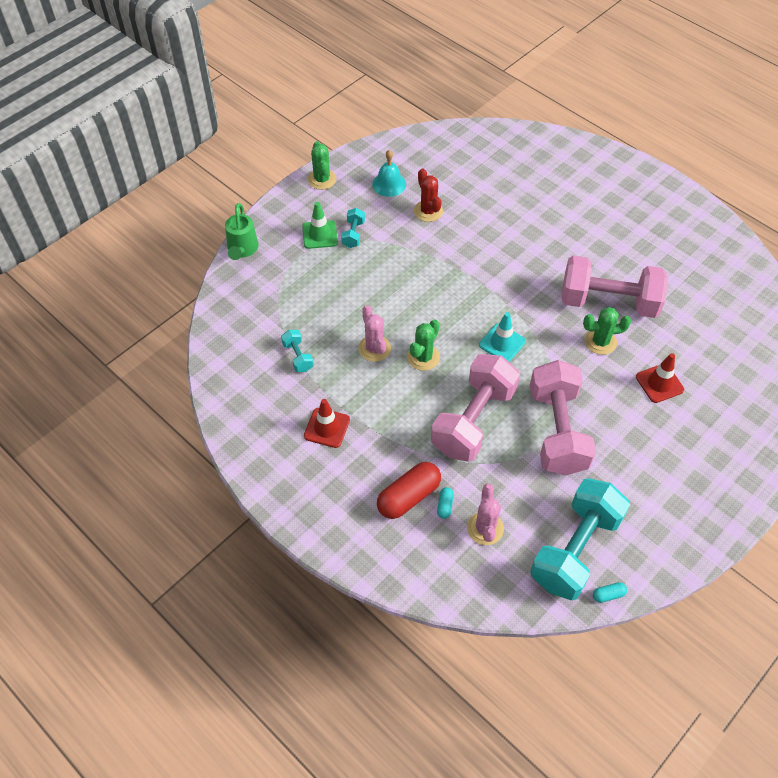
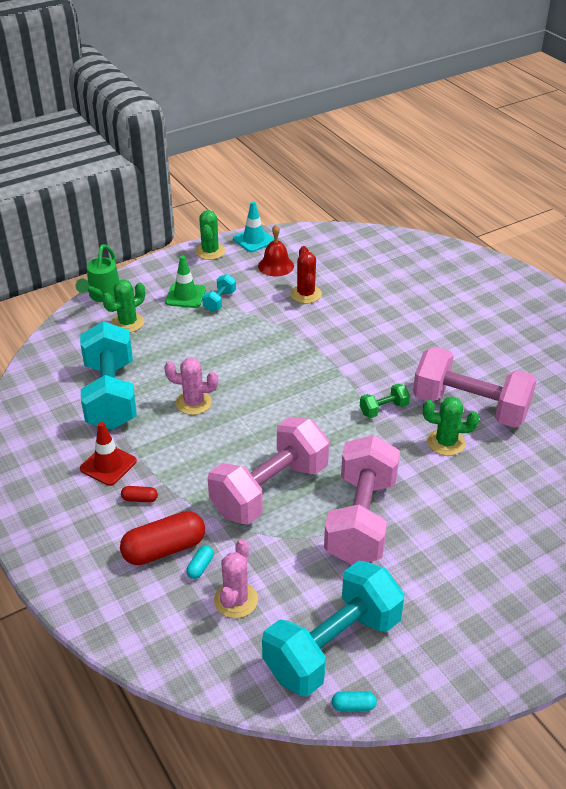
camera: 15 degrees right, 15 degrees down
(298, 357) = (111, 395): turquoise dumbbell -> turquoise dumbbell, size x2.36
(368, 454) = (140, 499): none -> red capsule
(374, 348) = (193, 403): pink cactus -> pink cactus turned 75 degrees counterclockwise
(389, 184) = (276, 266): turquoise bell -> red bell
(423, 357) = (242, 420): green cactus -> green cactus (128, 323)
(502, 343) = (333, 423): turquoise traffic cone -> turquoise traffic cone (254, 240)
(538, 319) = (383, 409): none -> green dumbbell
(659, 383) = (500, 496): red traffic cone -> none

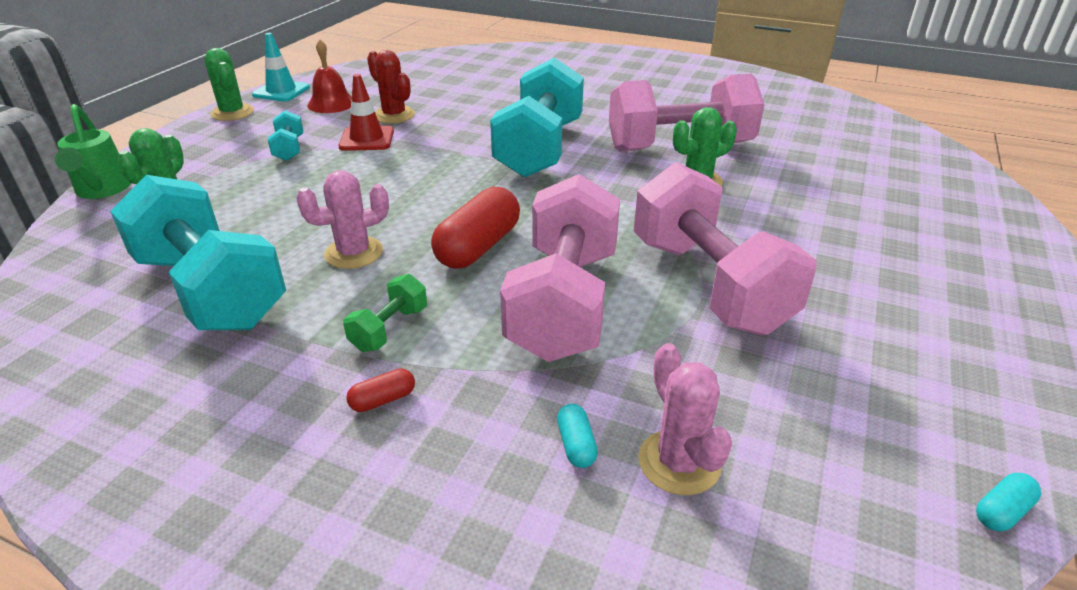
camera: 35 degrees left, 5 degrees down
(108, 465) = (284, 378): red traffic cone -> red traffic cone (367, 139)
(164, 549) = (493, 450): red capsule -> red capsule (478, 247)
(185, 296) = (235, 157): green traffic cone -> none
(332, 646) = (872, 447): turquoise dumbbell -> turquoise dumbbell (539, 149)
(383, 409) = (598, 177): green dumbbell -> green dumbbell (389, 329)

